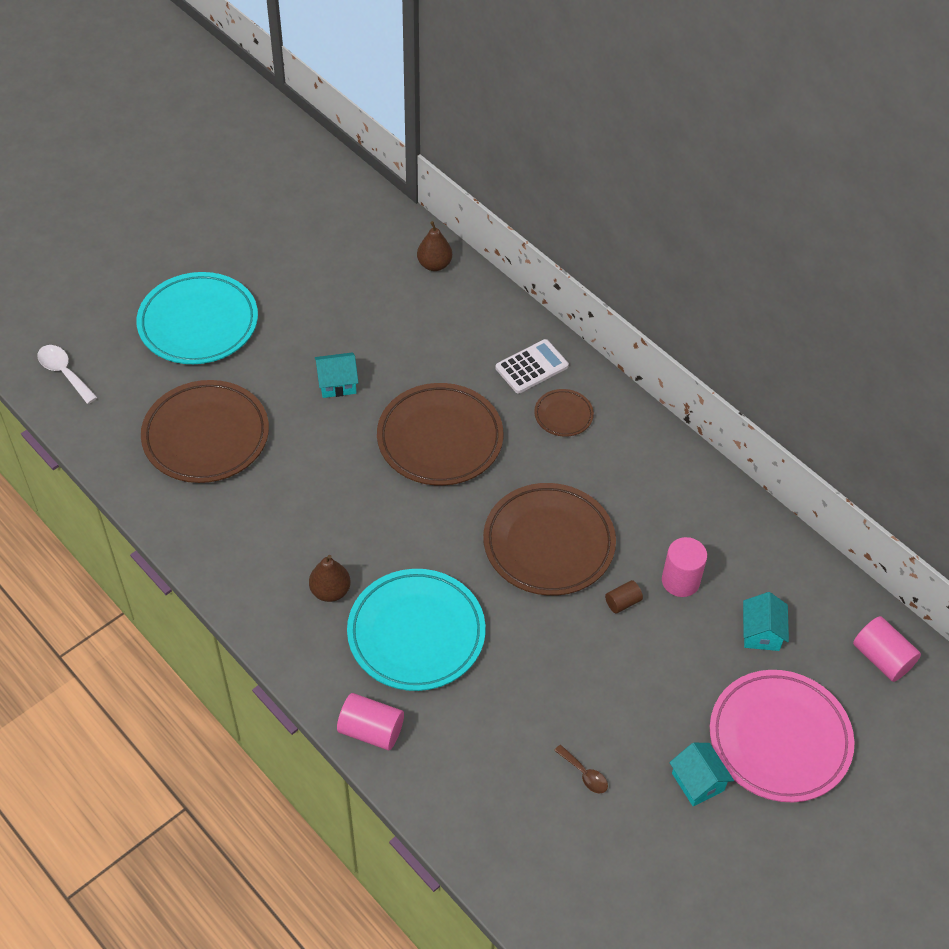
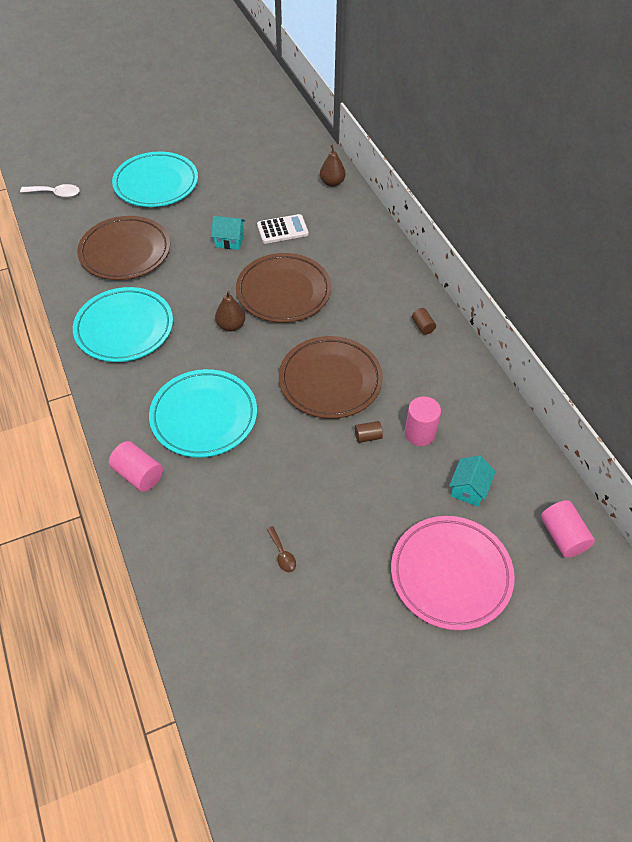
camera: 20 degrees right, 0 degrees up
(64, 372) = (55, 194): white spoon -> white spoon turned 120 degrees clockwise
(259, 544) = (124, 328): none -> turquoise plate
(330, 591) = (157, 371): brown pear -> brown pear (231, 325)
(531, 367) = (371, 261): white calculator -> white calculator (282, 229)
(563, 415) = (380, 297): brown plate -> none
(630, 441) = (423, 326): none -> brown cylinder
(698, 782) = (369, 587): turquoise house -> none

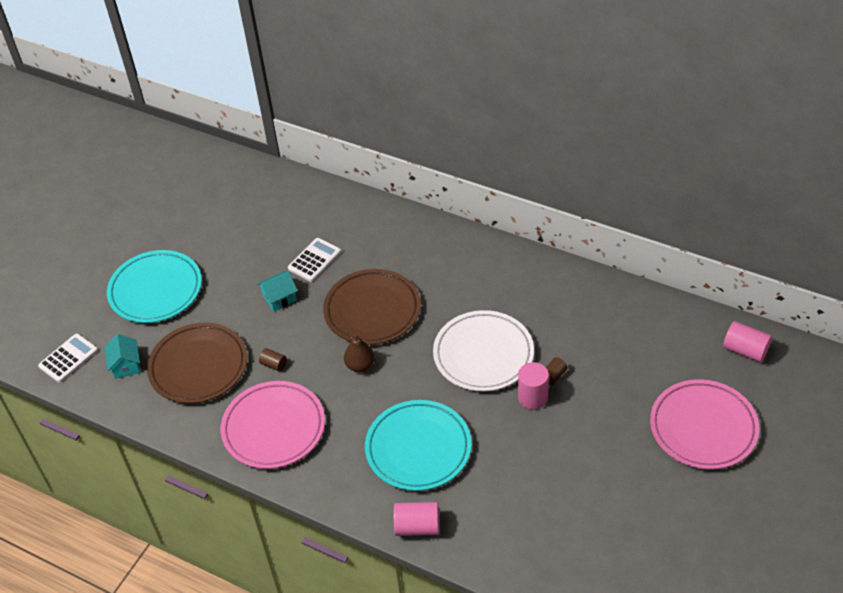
camera: 35 degrees left, 5 degrees down
(55, 194) = (68, 358): white spoon -> white calculator
(124, 328) = (274, 428): turquoise plate -> pink plate
(282, 554) = (582, 500): brown spoon -> none
(330, 381) = (483, 354): brown plate -> white plate
(332, 183) = (312, 194): brown pear -> none
(420, 433) = (586, 347): pink cylinder -> pink cylinder (532, 397)
(423, 326) = (507, 267): brown cylinder -> brown cylinder (274, 364)
(469, 489) = (657, 362): turquoise house -> turquoise house (126, 365)

